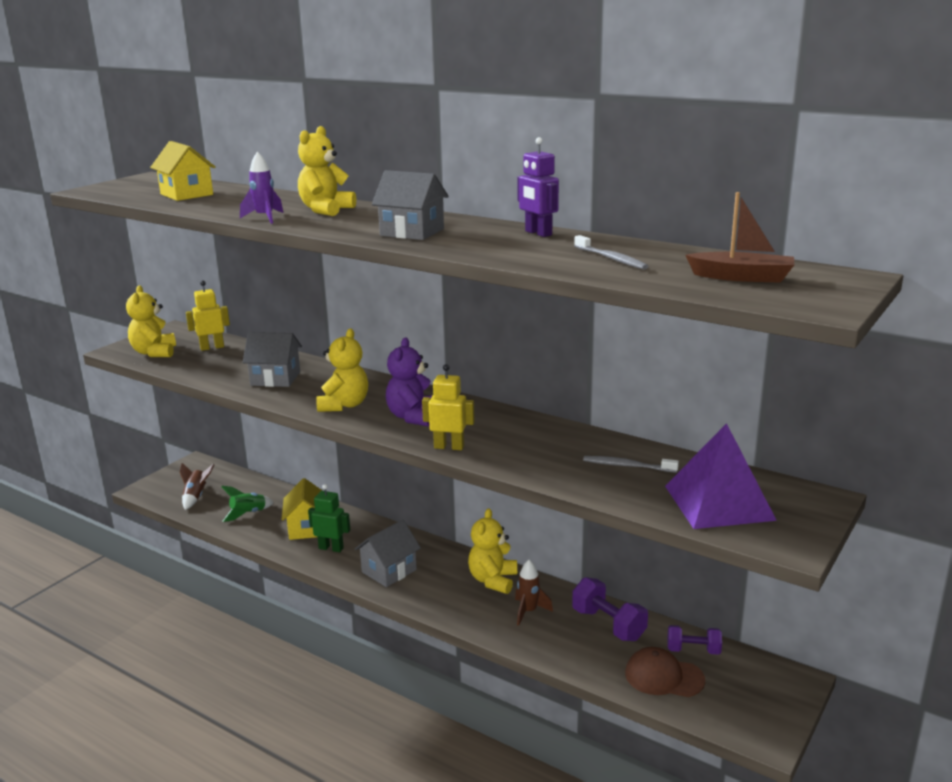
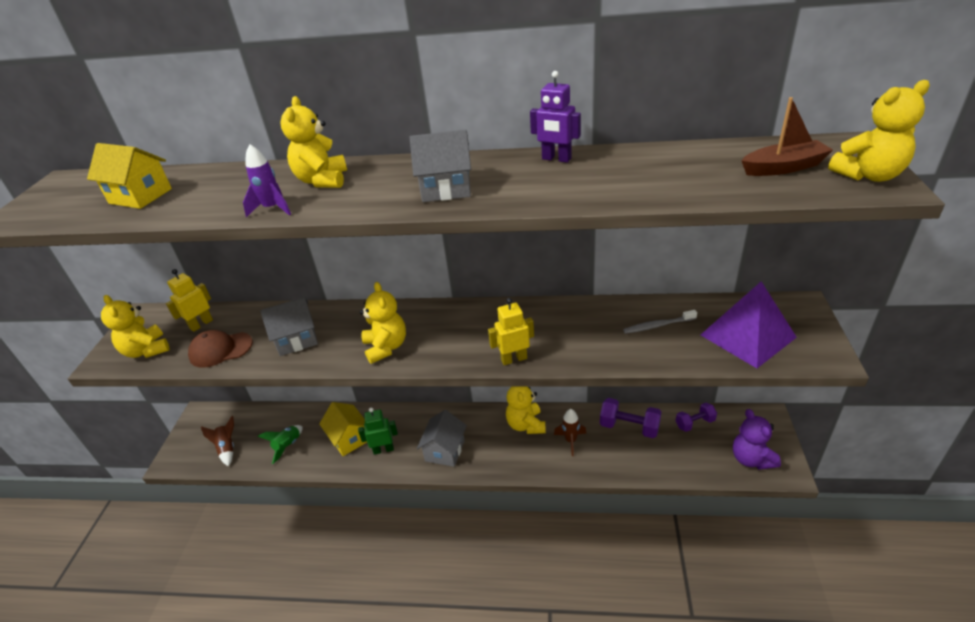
camera: 25 degrees left, 15 degrees up
(413, 417) = (456, 338): purple teddy bear -> purple teddy bear (751, 459)
(611, 259) = (659, 174): grey toothbrush -> none
(663, 677) = (694, 453): brown cap -> brown cap (220, 350)
(819, 298) = (868, 175): none -> yellow teddy bear

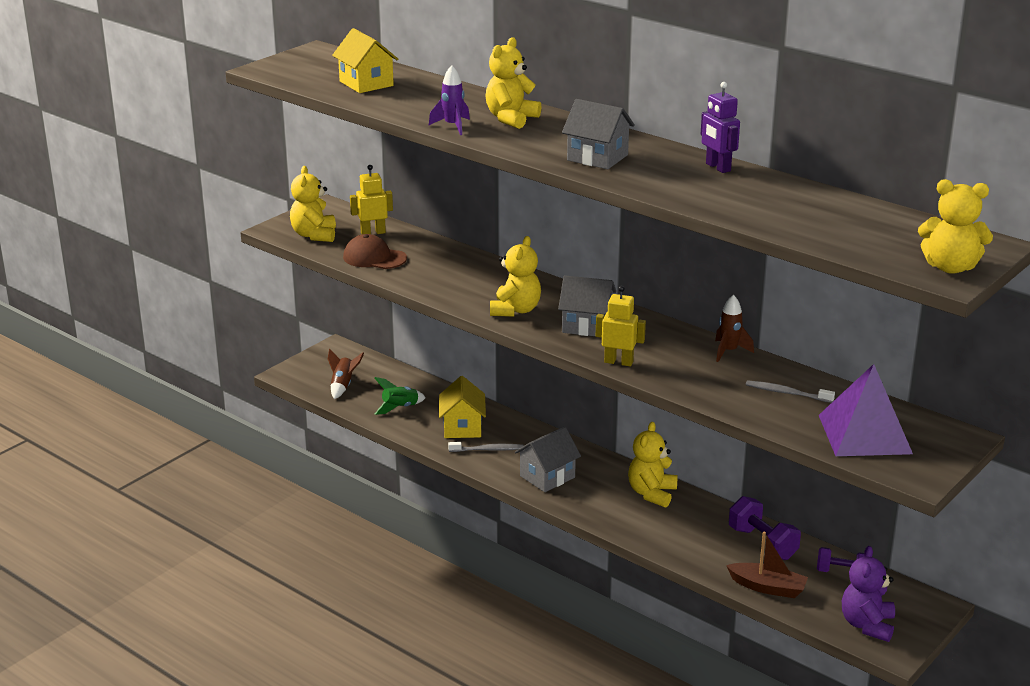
camera: 30 degrees right, 10 degrees down
(296, 339) = (444, 275): grey house -> grey house (586, 325)
(383, 449) = (488, 450): green robot -> grey toothbrush
(570, 441) = (685, 525): brown rocket -> brown rocket (729, 351)
(783, 168) = (892, 238): brown boat -> brown boat (767, 587)

